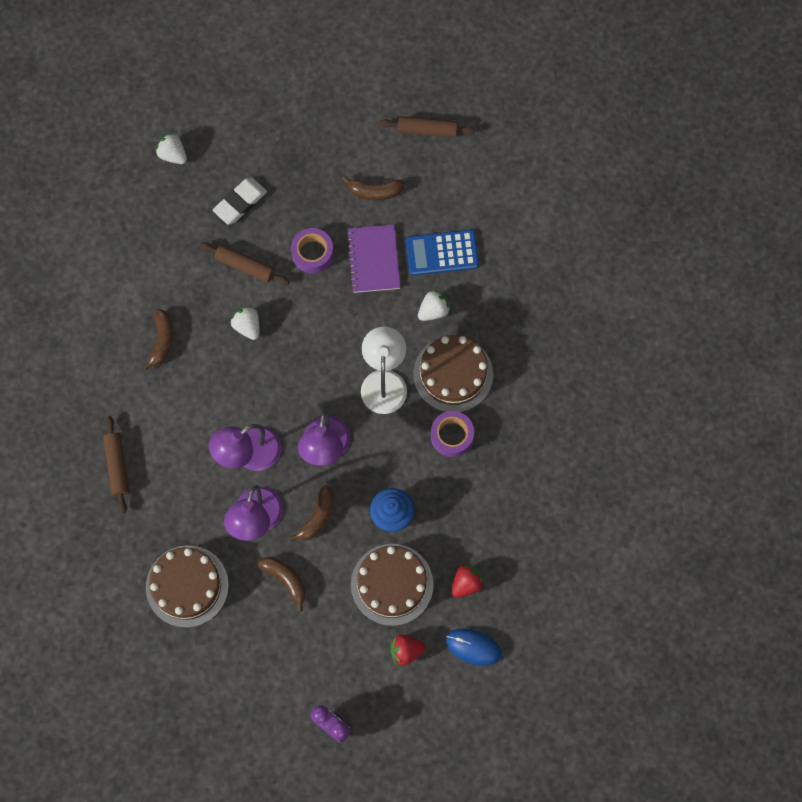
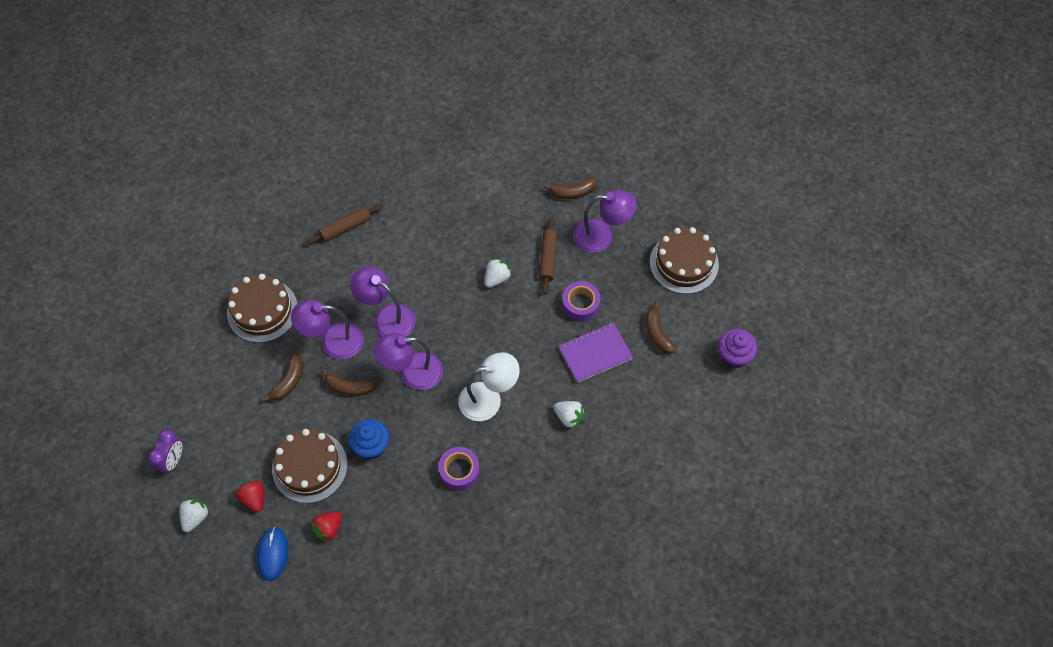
camera: 70 degrees right, 10 degrees down
(162, 341) = (460, 222): brown banana -> brown banana (573, 192)
(173, 154) = (621, 175): white strawberry -> white strawberry (195, 517)
(240, 202) = (601, 236): white eraser -> purple lamp
(427, 130) = (733, 355): brown rolling pin -> purple cupcake
(442, 253) = (625, 406): blue calculator -> none
(453, 374) = (516, 453): brown cake -> brown cake (684, 263)
(466, 583) = (328, 528): red strawberry -> red strawberry turned 105 degrees clockwise

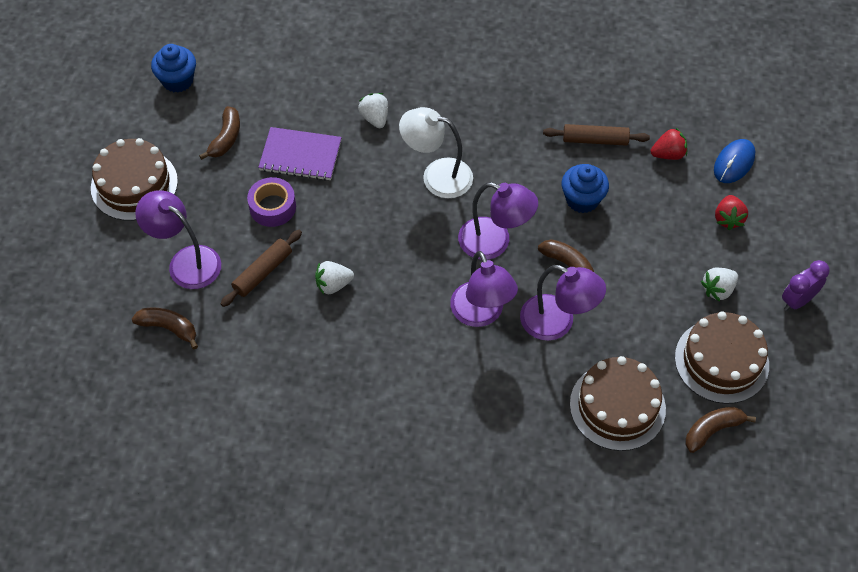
camera: 145 degrees left, 5 degrees down
(195, 517) = (796, 234): white strawberry -> white strawberry (718, 290)
(289, 381) = (631, 309): brown banana -> brown banana (712, 430)
(309, 466) = (656, 216): brown cake -> brown cake (721, 361)
(345, 227) = (457, 450): brown rolling pin -> brown rolling pin (595, 140)
(459, 471) = (512, 132): purple tape -> none
(733, 355) = (178, 80): purple cupcake -> blue cupcake

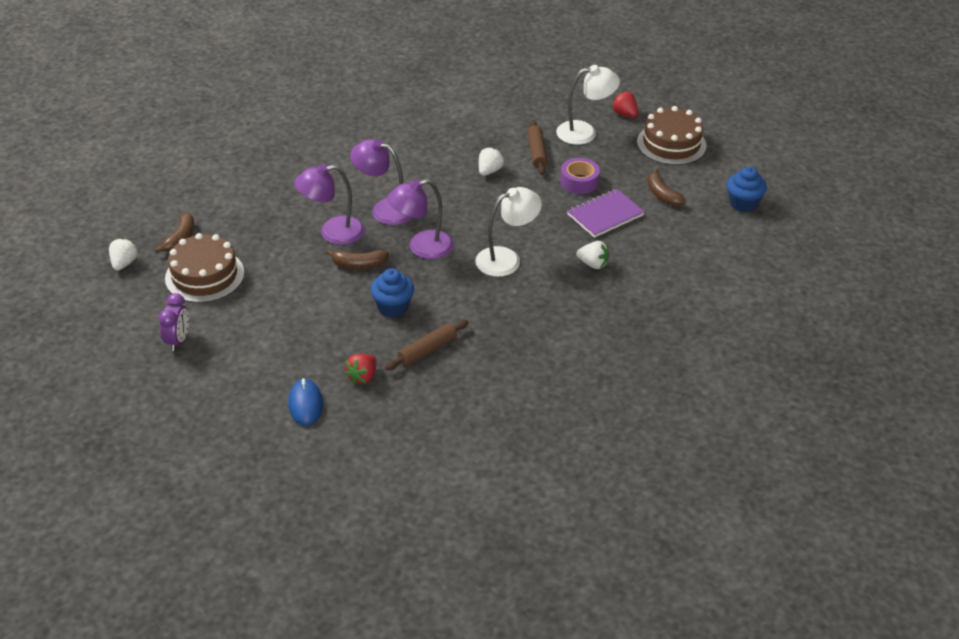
camera: 135 degrees right, 15 degrees down
(169, 328) = (547, 105): brown banana -> none
(186, 261) = (585, 132): purple lamp -> white lamp
(617, 406) = (252, 216): brown cake -> none
(718, 290) = (242, 313): white strawberry -> white strawberry (124, 263)
(728, 219) = (274, 361): red strawberry -> red strawberry (624, 114)

